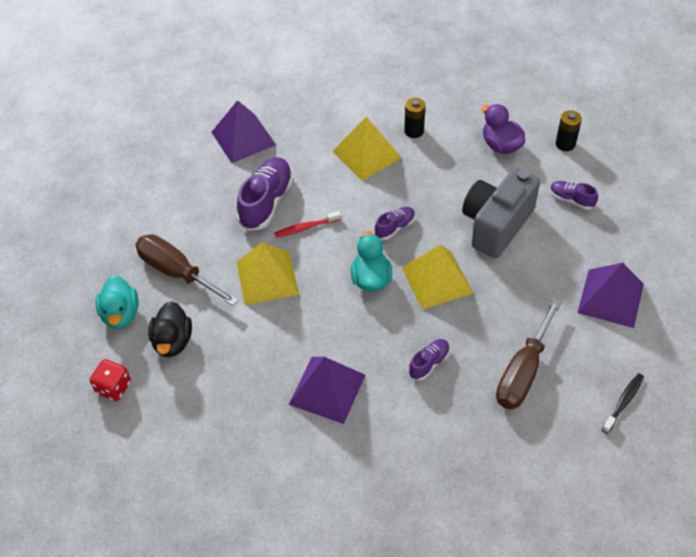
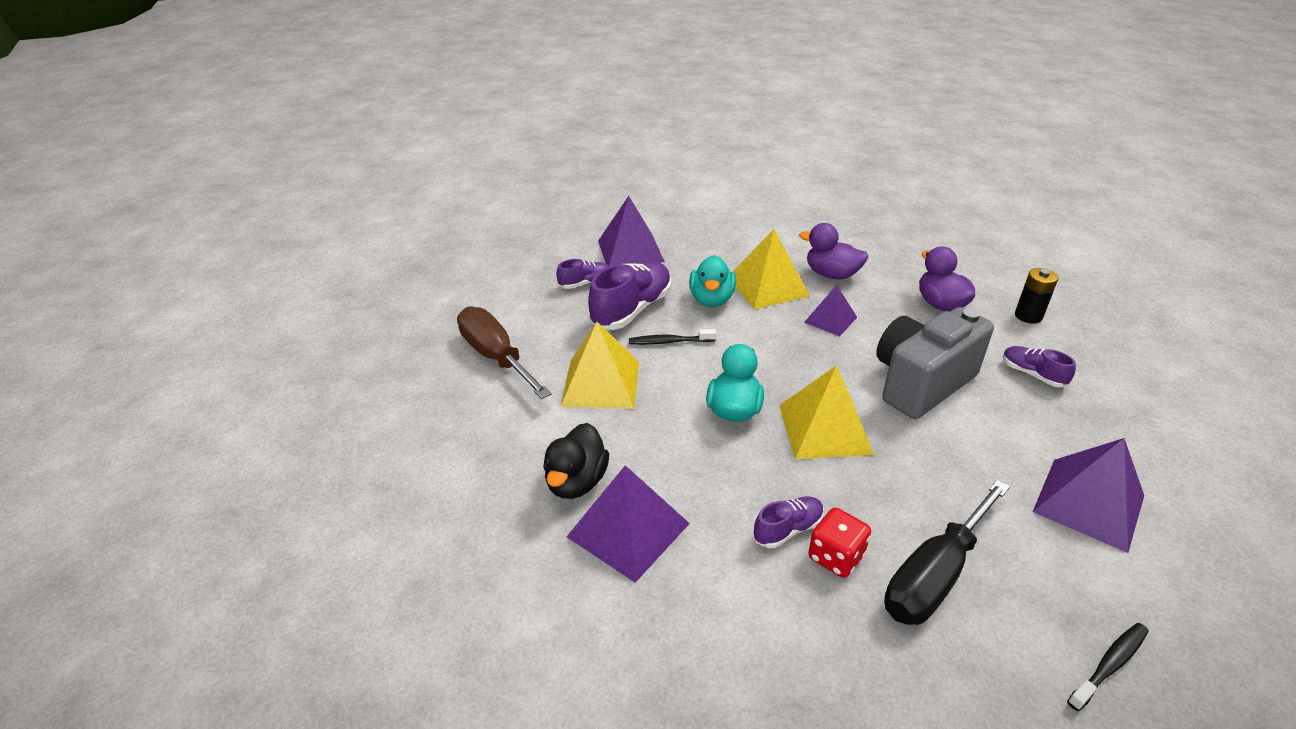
camera: 15 degrees right, 15 degrees down
(113, 387) = (353, 462): red dice -> red dice (835, 557)
(121, 314) = (408, 386): turquoise duck -> turquoise duck (711, 299)
(172, 341) = (453, 427): black duck -> black duck (576, 482)
(306, 227) = (669, 342): red toothbrush -> black toothbrush
(395, 227) = (782, 361): purple shoe -> purple shoe (585, 283)
(414, 131) = (831, 274): black battery -> purple duck
(422, 179) = (830, 319): none -> purple pyramid
(523, 372) = (935, 575): brown screwdriver -> black screwdriver

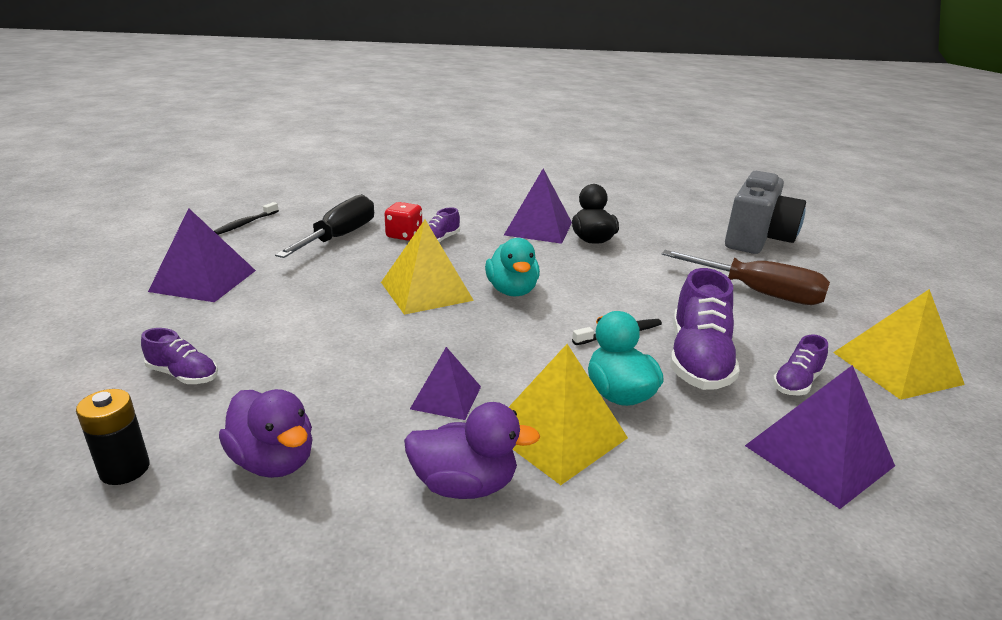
camera: 155 degrees right, 10 degrees down
(601, 383) = (643, 290): yellow pyramid -> yellow pyramid (896, 368)
(921, 383) = (329, 341): grey camera -> grey camera (756, 239)

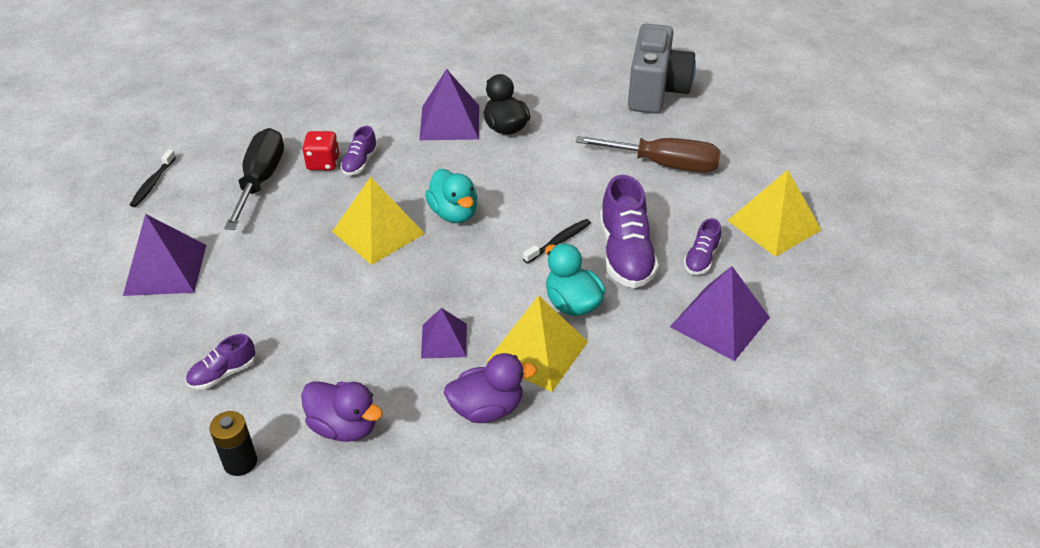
camera: 15 degrees left, 15 degrees up
(183, 375) = (223, 373): purple shoe -> purple shoe turned 135 degrees clockwise

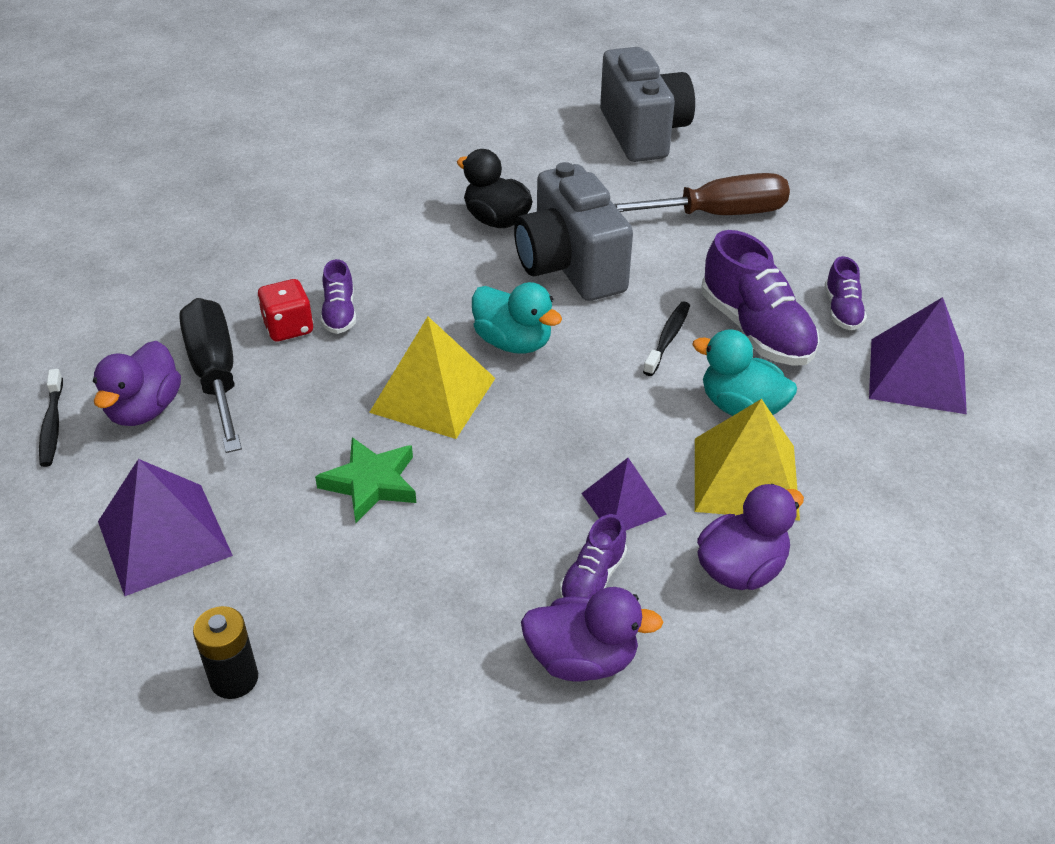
camera: 25 degrees left, 0 degrees up
(207, 189) = (145, 409): none -> purple duck
(223, 373) = (361, 651): purple shoe -> purple shoe (592, 579)
(240, 462) = (478, 761): black battery -> black battery (234, 679)
(301, 276) = (371, 483): none -> green star
(449, 122) = (420, 231): purple pyramid -> none
(530, 173) = (570, 266): none -> grey camera
(774, 225) = (887, 249): yellow pyramid -> none

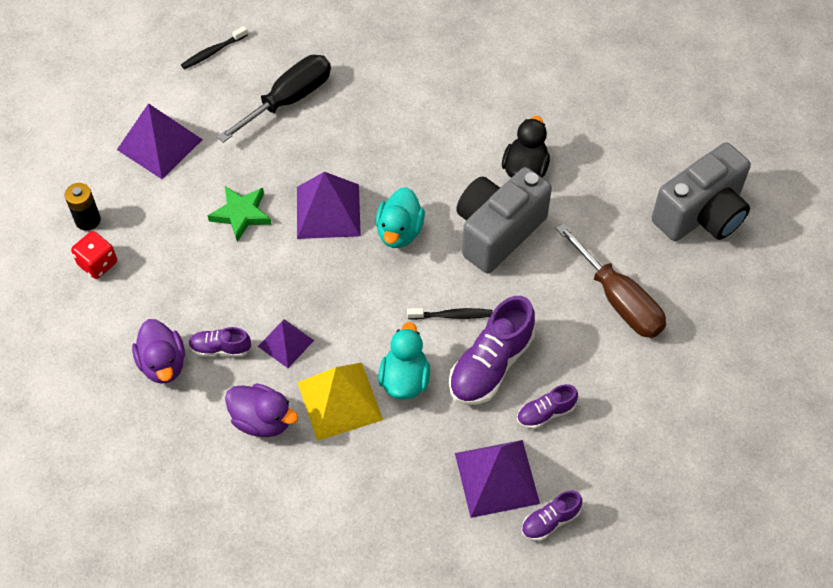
camera: 65 degrees right, 15 degrees up
(145, 409) = (245, 84): purple duck -> none
(288, 328) = (348, 112): red dice -> red dice (98, 263)
(339, 313) = (375, 130): purple shoe -> purple shoe (550, 521)
(433, 395) = (328, 211): yellow pyramid -> purple pyramid

